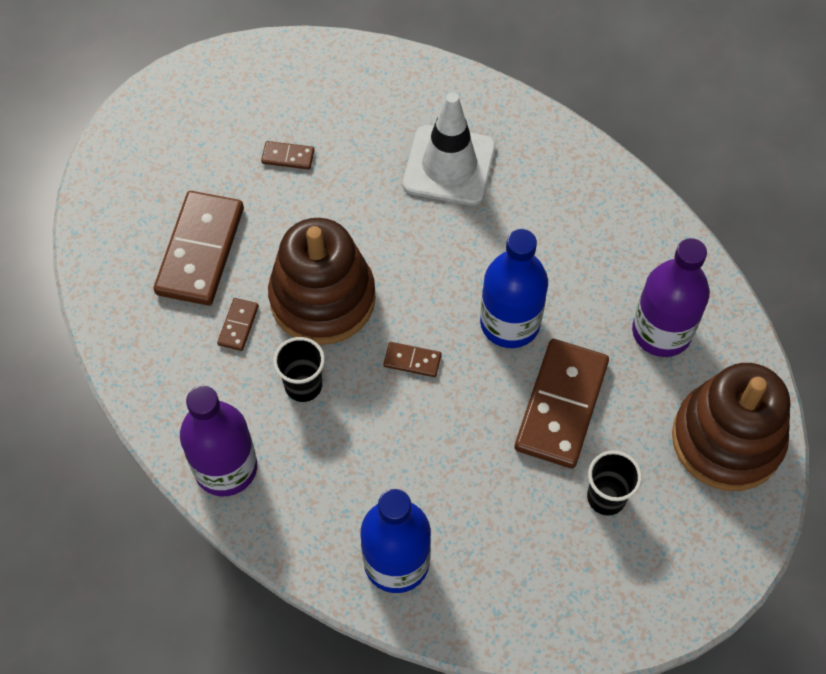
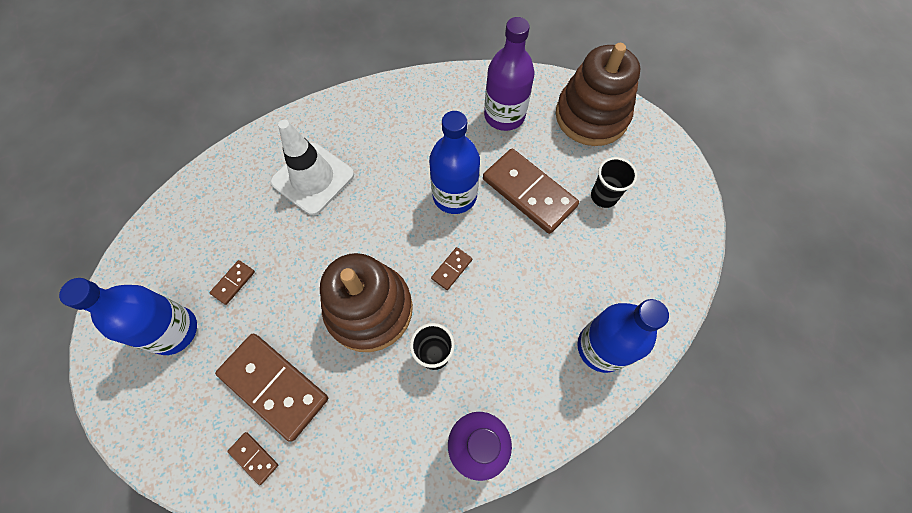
camera: 65 degrees left, 5 degrees up
(213, 133) = (173, 331): none -> blue bottle
(238, 325) = (358, 383): brown domino -> brown domino (254, 457)

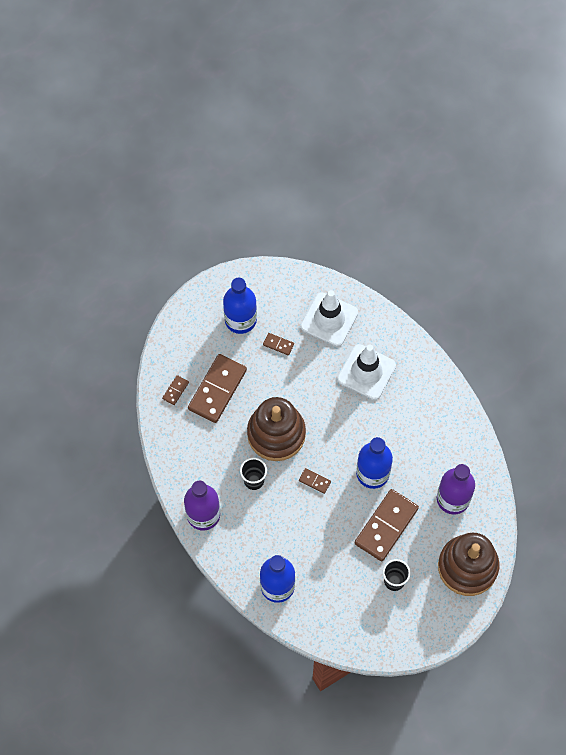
camera: 80 degrees right, 0 degrees up
(222, 210) = (329, 319): none -> white traffic cone

